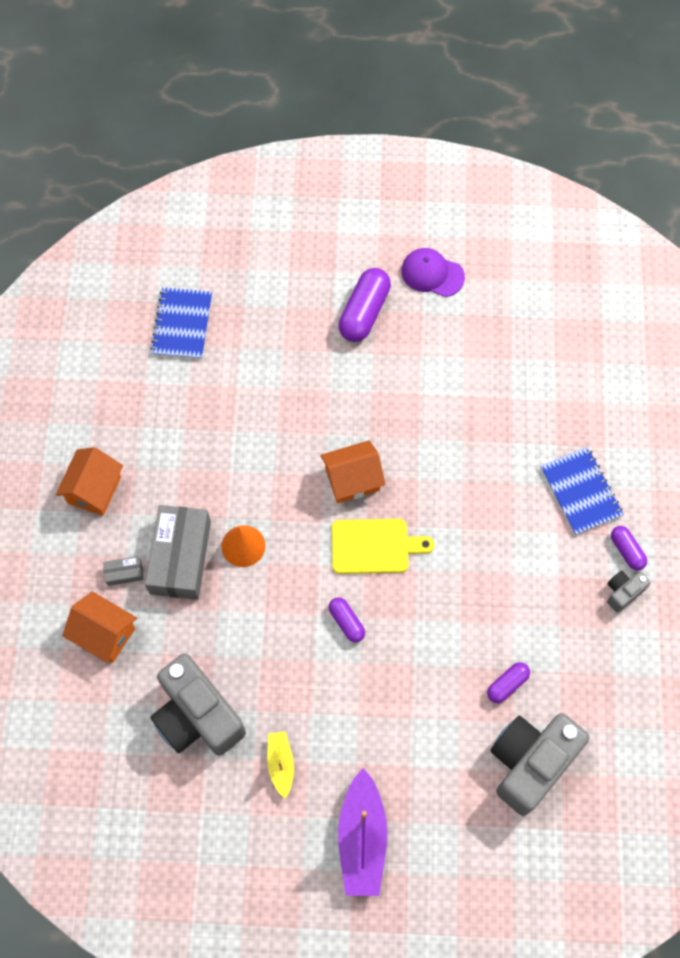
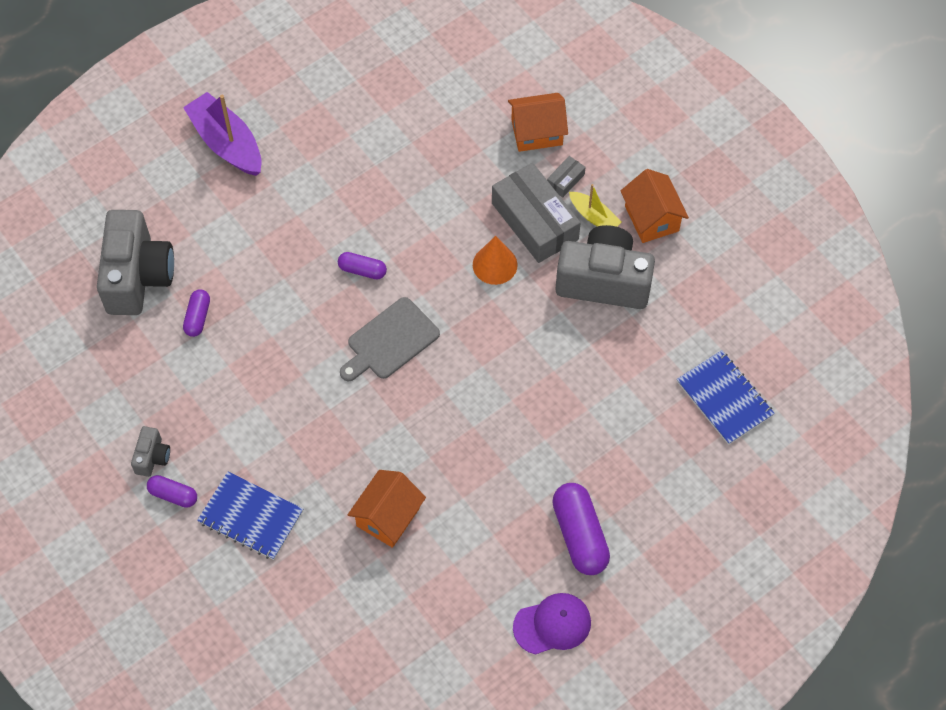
camera: 140 degrees right, 5 degrees down
(197, 716) = (415, 131): grey camera -> grey camera (604, 281)
(281, 763) = (326, 145): yellow boat -> yellow boat (594, 217)
(352, 480) = (455, 379): orange house -> orange house (388, 517)
(374, 546) = (390, 341): yellow cutting board -> grey cutting board

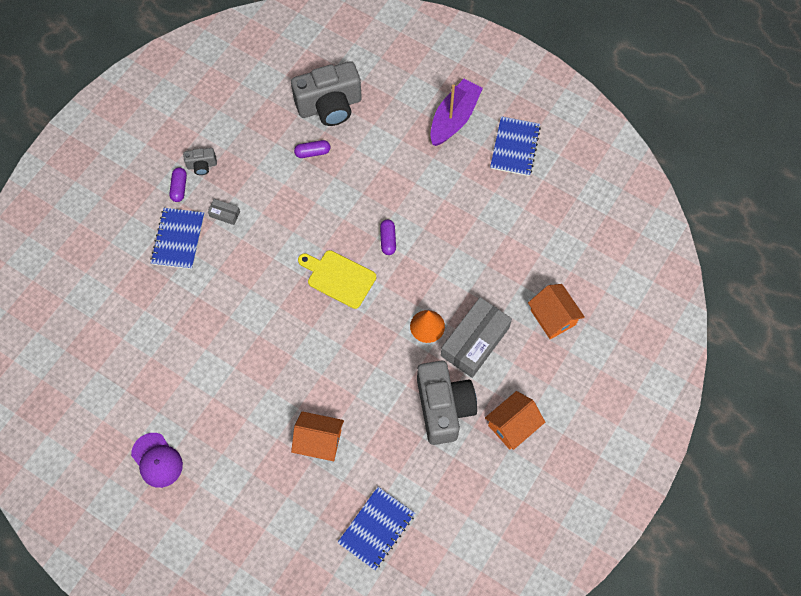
camera: 70 degrees right, 5 degrees up
(298, 93) = (514, 147): none -> blue notebook
(388, 517) = (205, 324): orange house -> orange house (319, 441)
(390, 341) = (339, 278): grey cutting board -> yellow cutting board
(565, 180) = (519, 352): grey box -> grey box (224, 214)
(579, 535) = (230, 457): purple capsule -> none
(594, 217) = (496, 382): yellow boat -> none

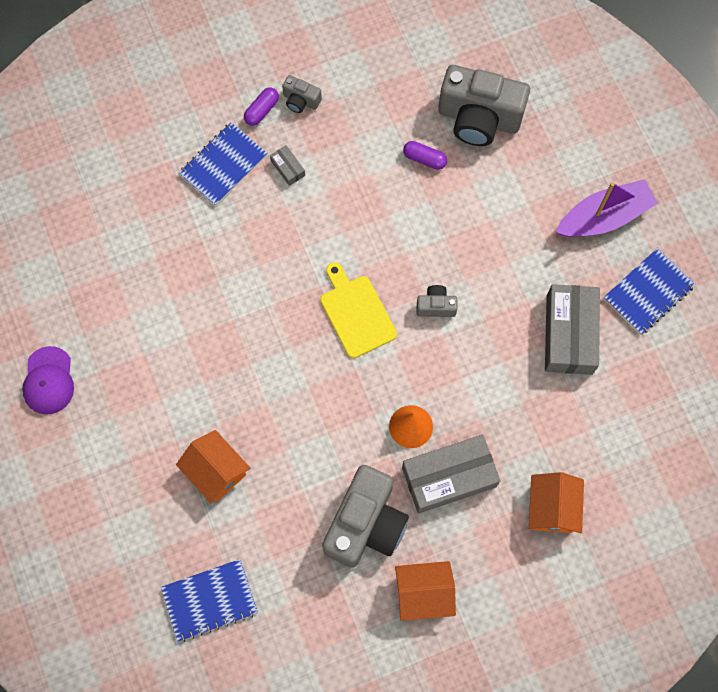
camera: 35 degrees right, 5 degrees up
(388, 240) = (436, 306): purple capsule -> grey camera
(485, 204) = (569, 334): none -> grey box

